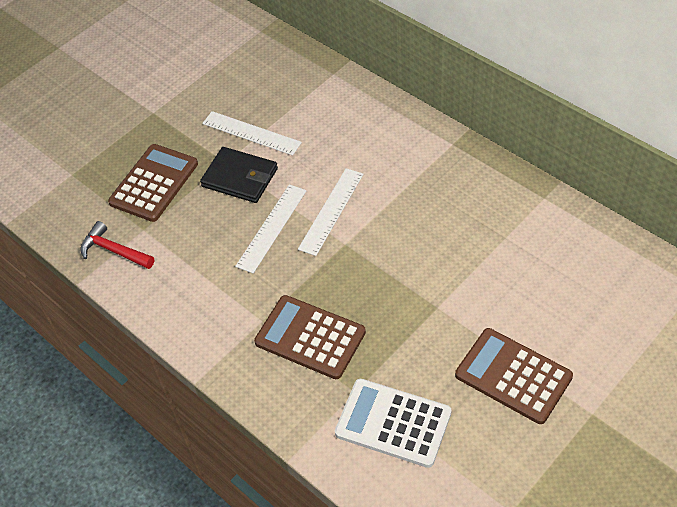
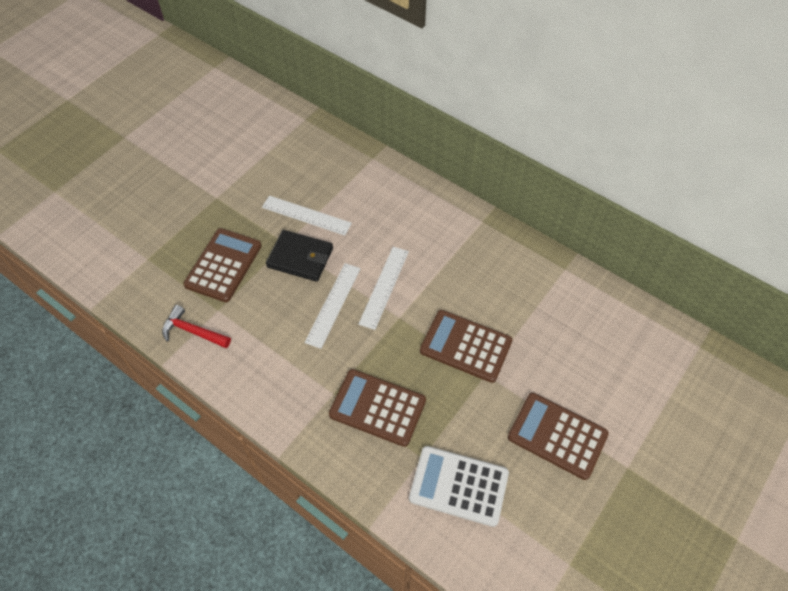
camera: 10 degrees left, 5 degrees up
(418, 277) = (465, 346): none -> brown calculator

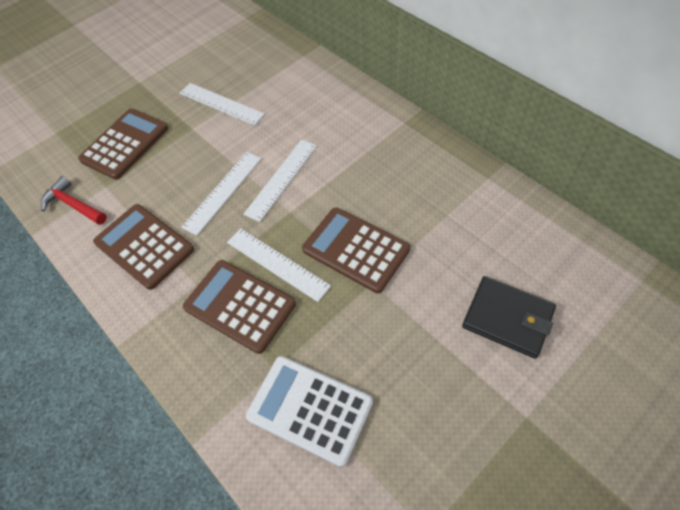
camera: 15 degrees right, 0 degrees up
(300, 257) = (203, 143): black wallet -> black wallet (508, 318)
(400, 366) = (277, 263): none -> white ruler
(557, 436) = (443, 365): brown calculator -> brown calculator (144, 246)

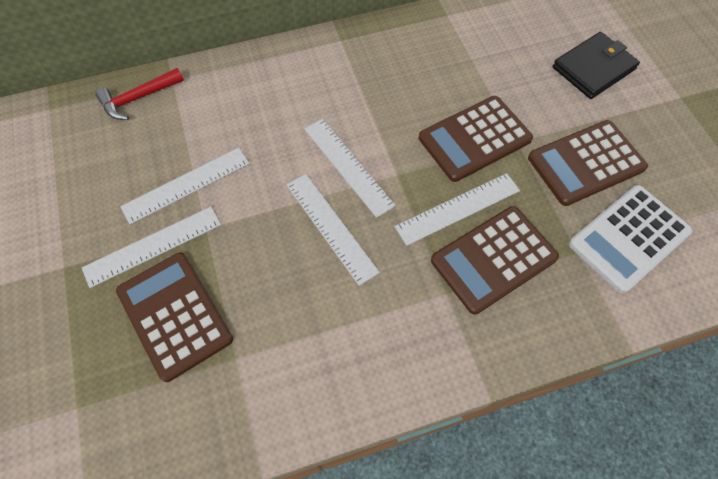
camera: 70 degrees left, 5 degrees up
(73, 205) = (243, 408): red hammer -> red hammer (138, 98)
(144, 246) = (363, 334): brown calculator -> brown calculator (586, 163)
(169, 111) = (153, 246): none -> white ruler

